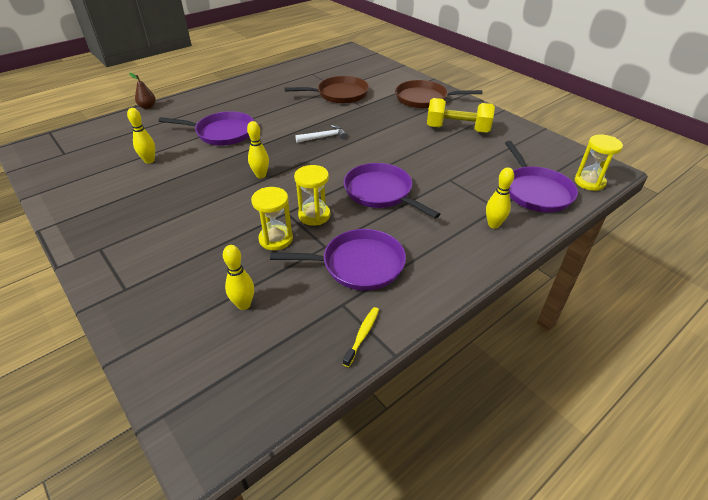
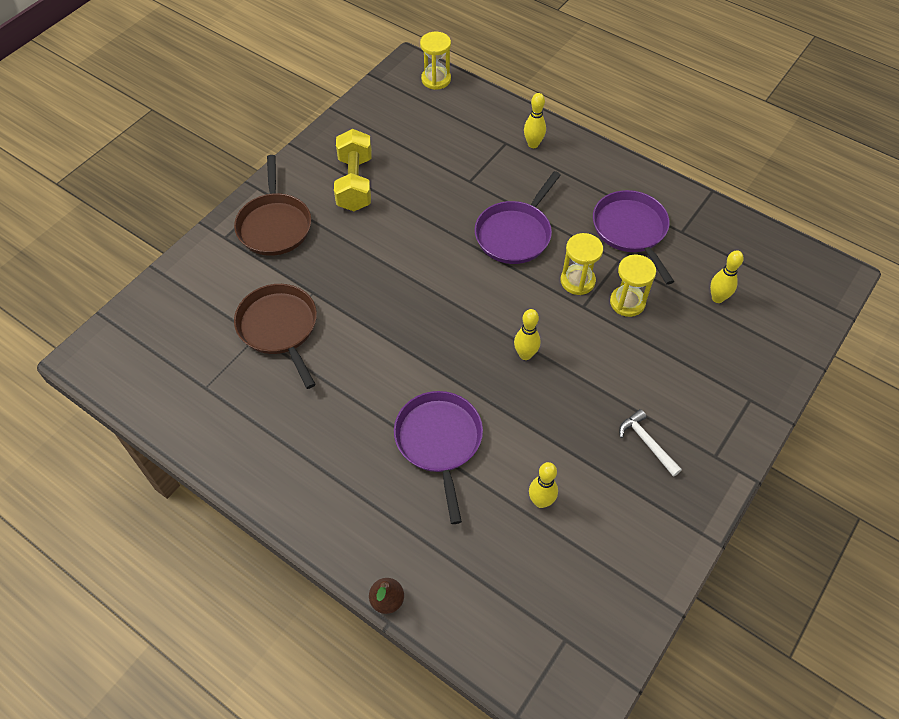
camera: 105 degrees left, 15 degrees up
(323, 137) = (414, 315): white hammer -> white hammer (647, 443)
(362, 335) = (705, 212): yellow toothbrush -> none
(536, 191) = (467, 116): purple pan -> none

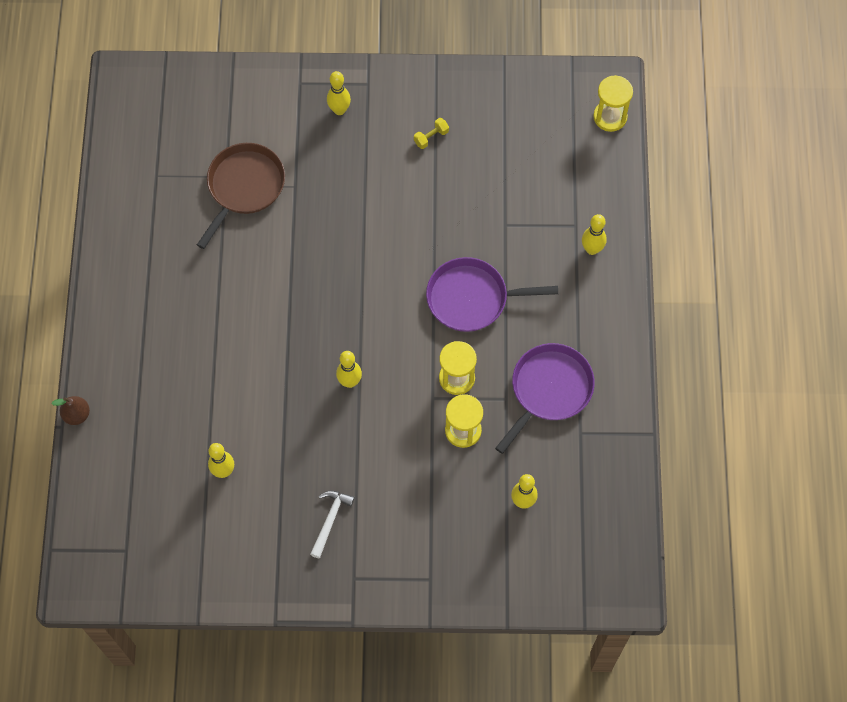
camera: 55 degrees right, 10 degrees up
(274, 225) = (339, 110): brown pan -> yellow bowling pin
(355, 183) = (431, 137): yellow dumbbell -> yellow dumbbell, size x0.42
(439, 441) = (225, 368): purple pan -> none

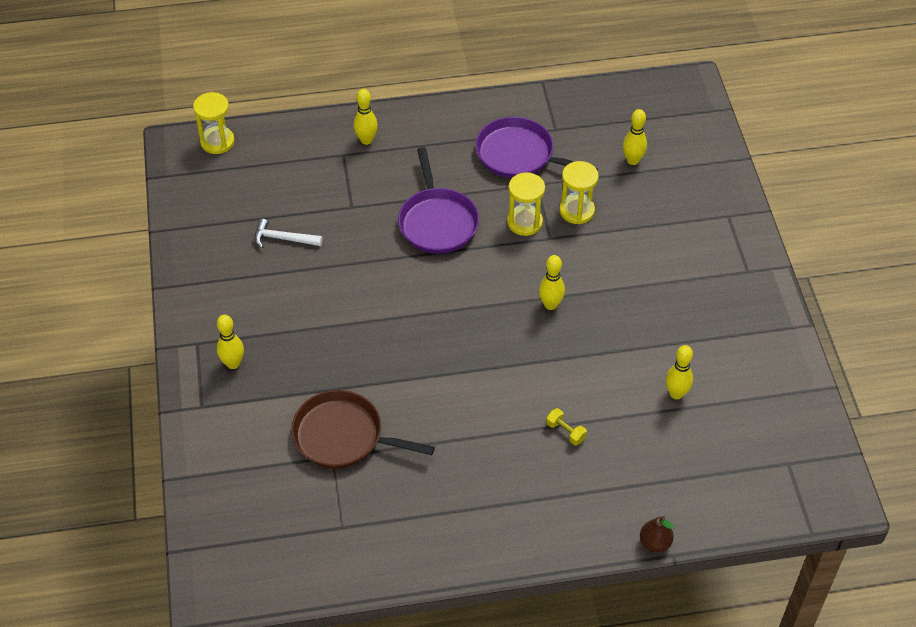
camera: 100 degrees left, 15 degrees down
(330, 520) = (698, 298): white hammer -> white hammer (283, 239)
(431, 137) = (258, 278): yellow dumbbell -> yellow dumbbell (565, 432)

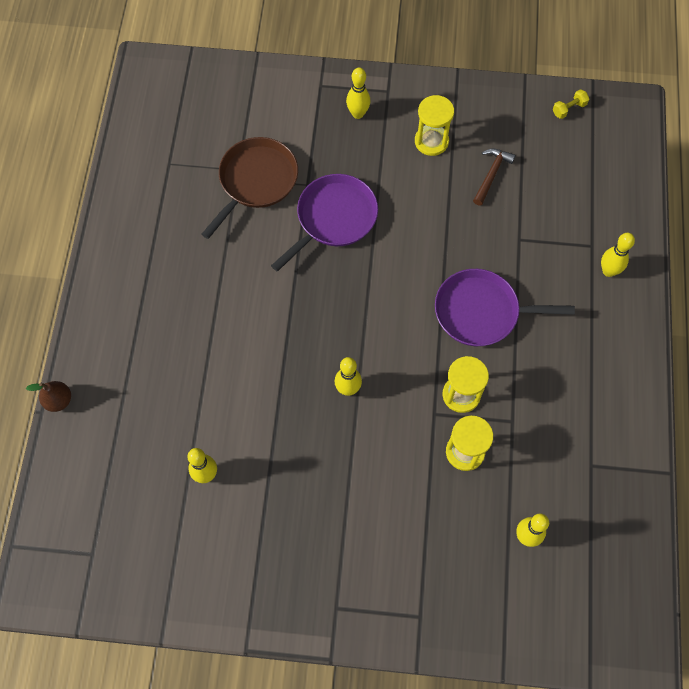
camera: 105 degrees right, 15 degrees up
(217, 142) = (630, 140): yellow hourglass -> yellow hourglass (431, 141)
(283, 239) = (491, 175): white hammer -> brown hammer
(519, 155) = (559, 415): purple pan -> purple pan (334, 218)
(565, 432) = (198, 360): yellow dumbbell -> yellow dumbbell (569, 109)

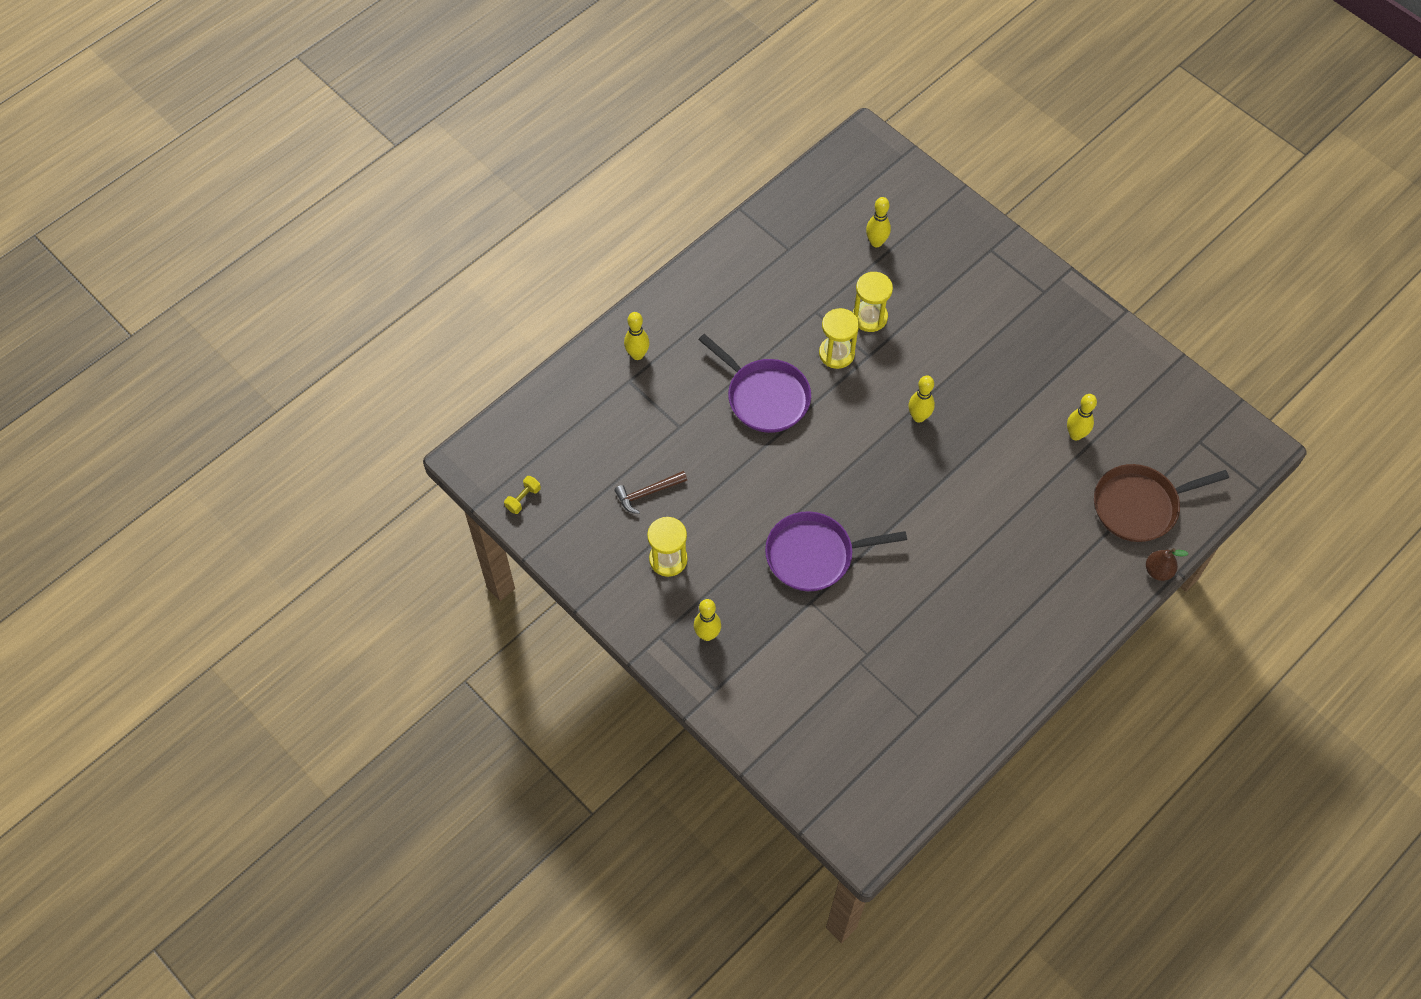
camera: 140 degrees left, 5 degrees down
(256, 181) = (853, 639): brown pan -> brown pan (1139, 506)
(569, 109) = (523, 499): yellow dumbbell -> yellow dumbbell turned 60 degrees counterclockwise

